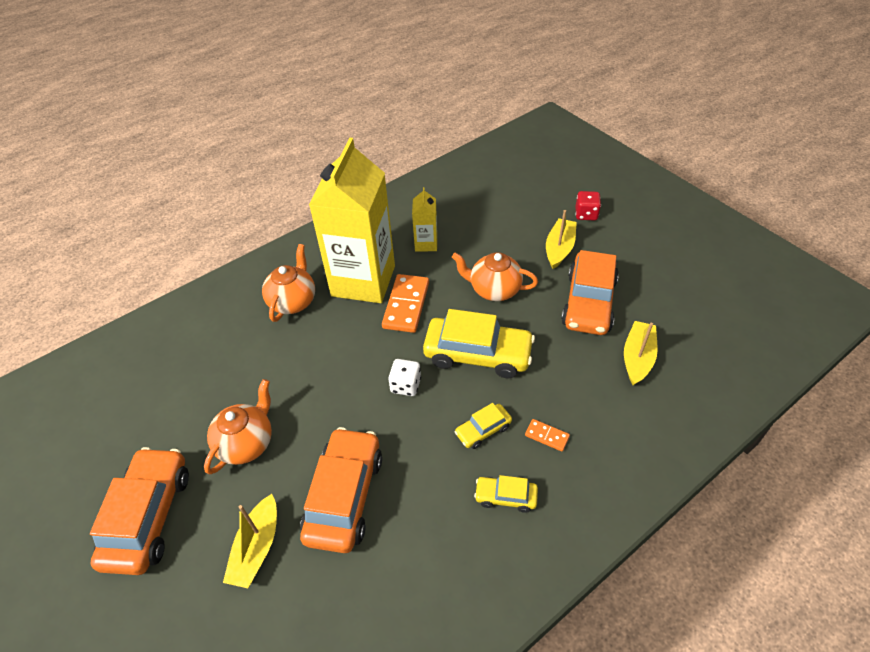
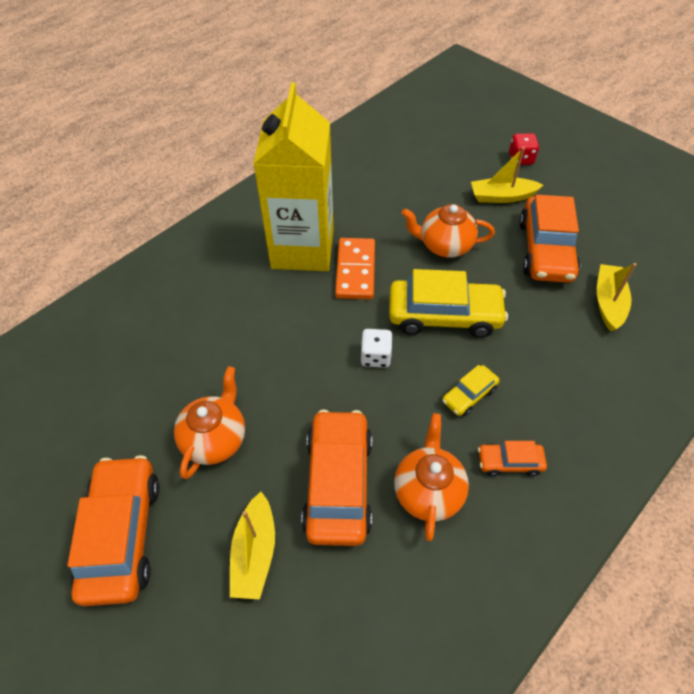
camera: 10 degrees left, 5 degrees up
(293, 301) = (230, 278): orange teapot -> orange teapot (428, 491)
(426, 243) = (361, 203): yellow carton -> none
(505, 497) = (509, 462): yellow car -> orange car
(547, 436) = (536, 393): orange domino -> none
(559, 249) = (502, 197): yellow boat -> yellow boat turned 105 degrees counterclockwise

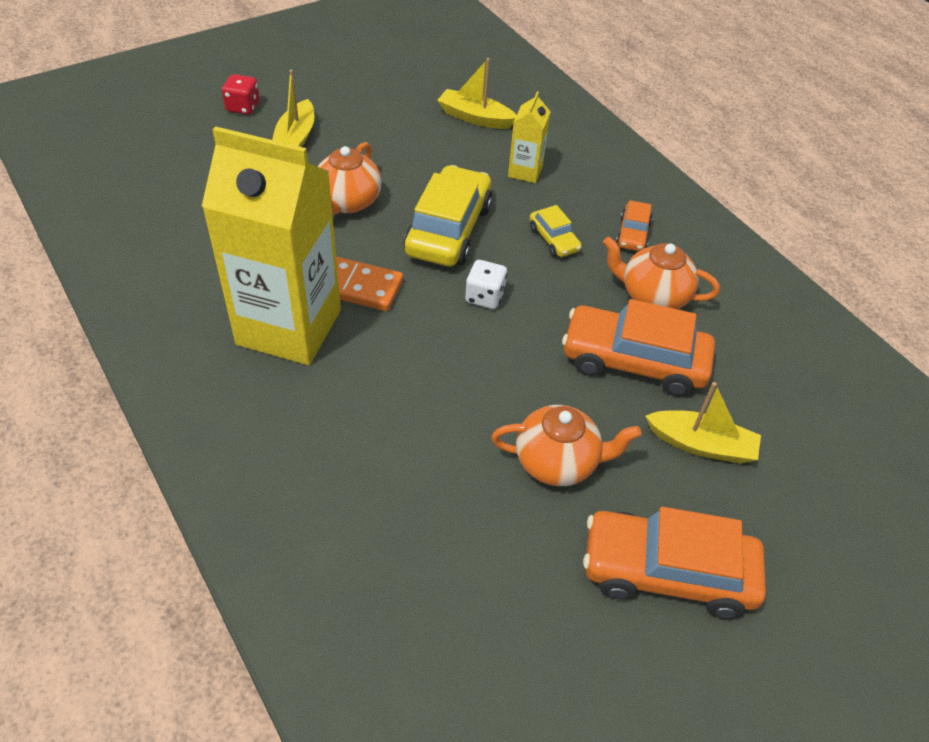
camera: 80 degrees left, 5 degrees down
(215, 439) = (557, 462): orange teapot -> orange teapot turned 150 degrees clockwise
(545, 250) = (391, 134): orange car -> none
(553, 356) = (525, 171): none -> yellow carton

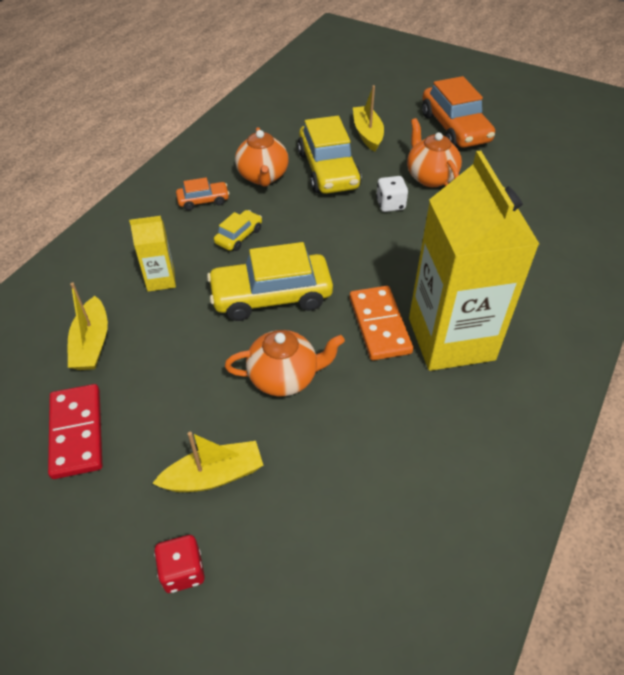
camera: 115 degrees left, 0 degrees up
(392, 93) = (77, 432): none -> red domino
(484, 297) = (328, 249): white dice -> white dice (390, 204)
(634, 361) = (328, 170): orange car -> yellow car

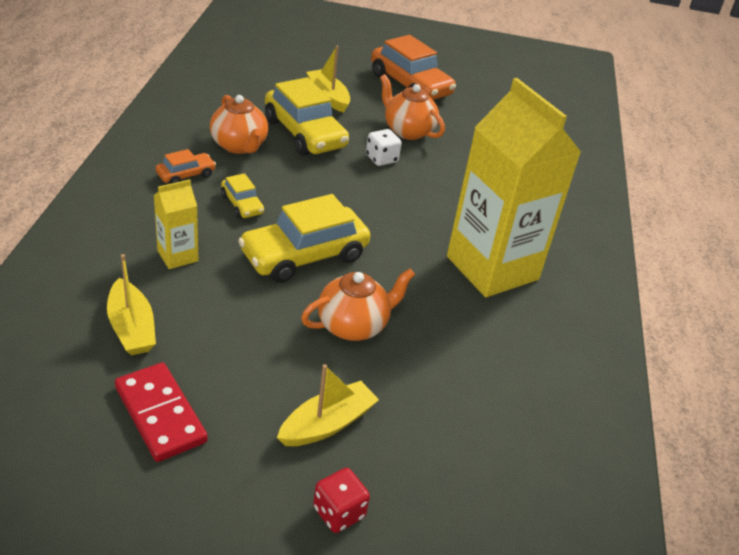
camera: 25 degrees left, 10 degrees down
(239, 236) = (242, 204): yellow car -> yellow car turned 135 degrees clockwise
(379, 325) = (422, 266): orange domino -> none

